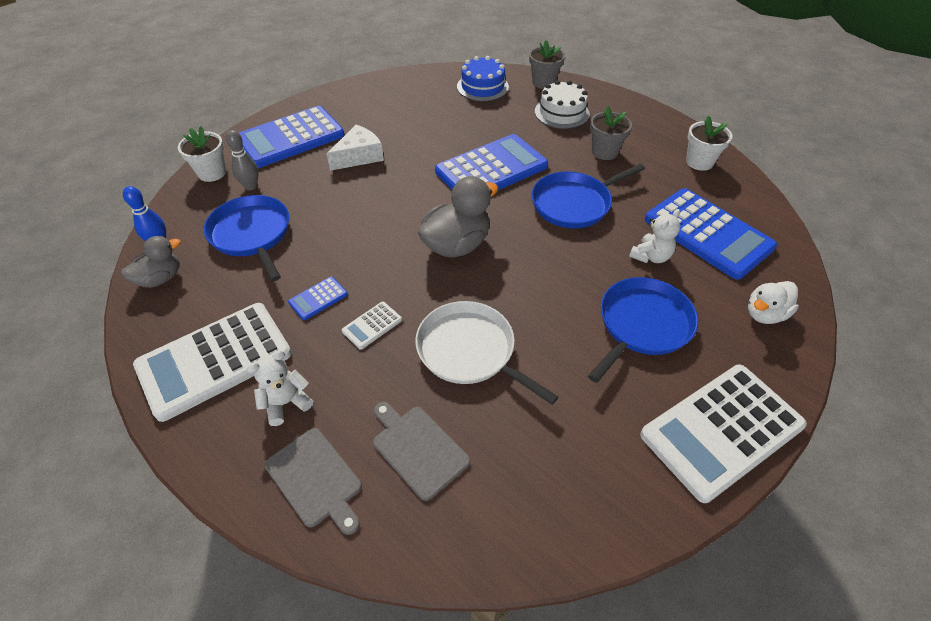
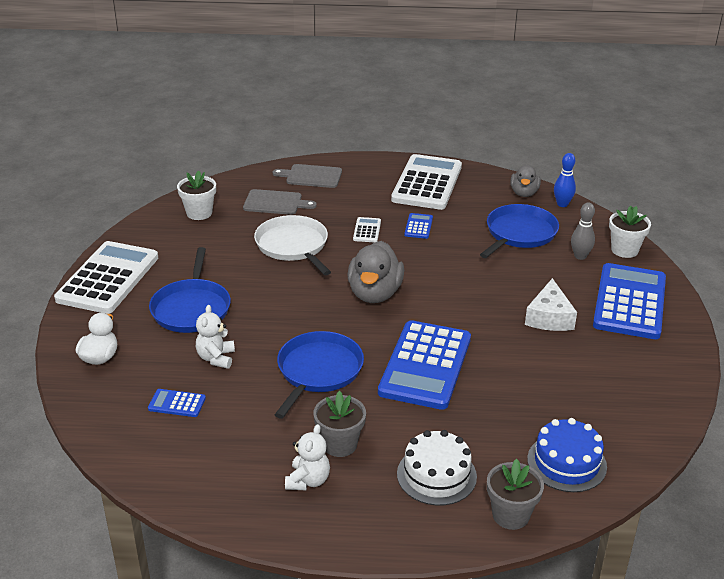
camera: 140 degrees right, 15 degrees down
(252, 234) = (519, 233): blue pan -> blue pan turned 75 degrees counterclockwise
(286, 403) = (364, 187): white teddy bear -> white teddy bear (308, 481)
(470, 351) = (293, 246): white pan -> white pan turned 120 degrees counterclockwise
(699, 162) = (228, 488): white flower pot -> white flower pot (199, 213)
(708, 233) = (177, 404): blue calculator -> blue calculator, size x0.42

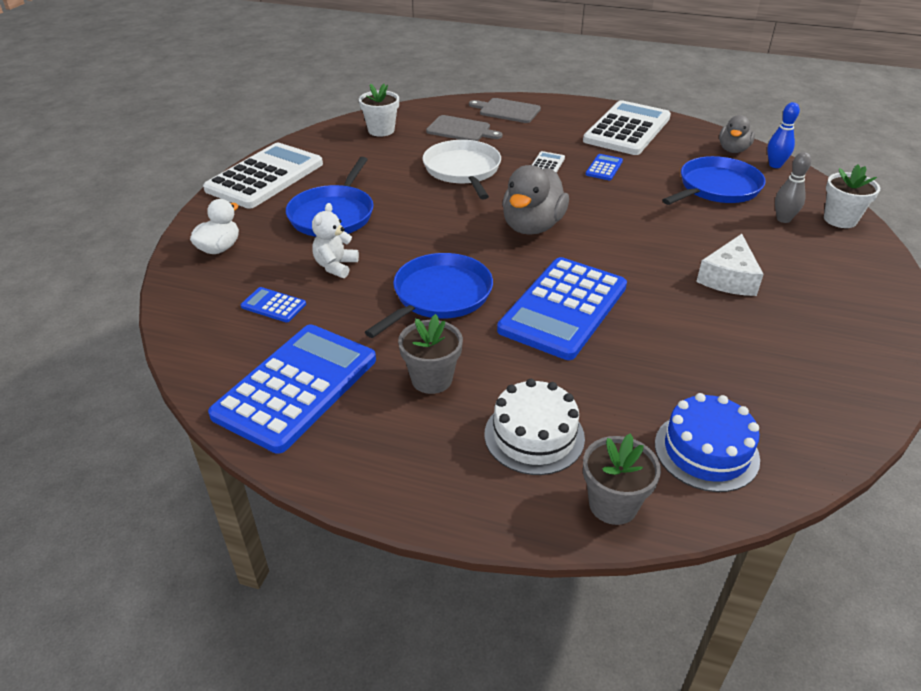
camera: 15 degrees right, 5 degrees up
(308, 481) = (378, 414): white teddy bear -> none
(629, 302) = (834, 275): blue calculator -> blue calculator (296, 387)

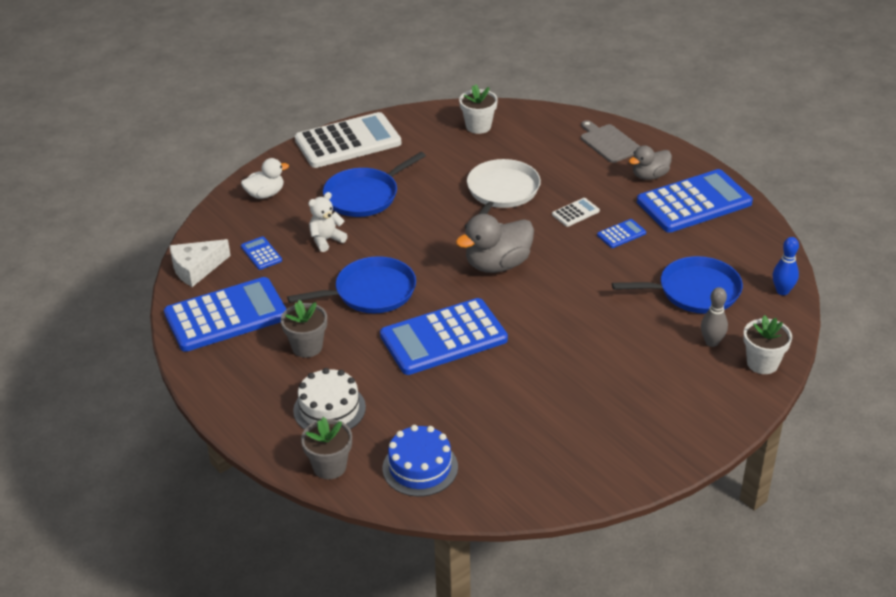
camera: 35 degrees right, 0 degrees up
(461, 130) = (545, 149): grey cutting board -> none
(627, 129) = (694, 202): white calculator -> blue calculator
(729, 278) = (594, 369): white cheese -> white cheese (196, 268)
(733, 150) = (765, 261): grey duck -> grey duck (650, 176)

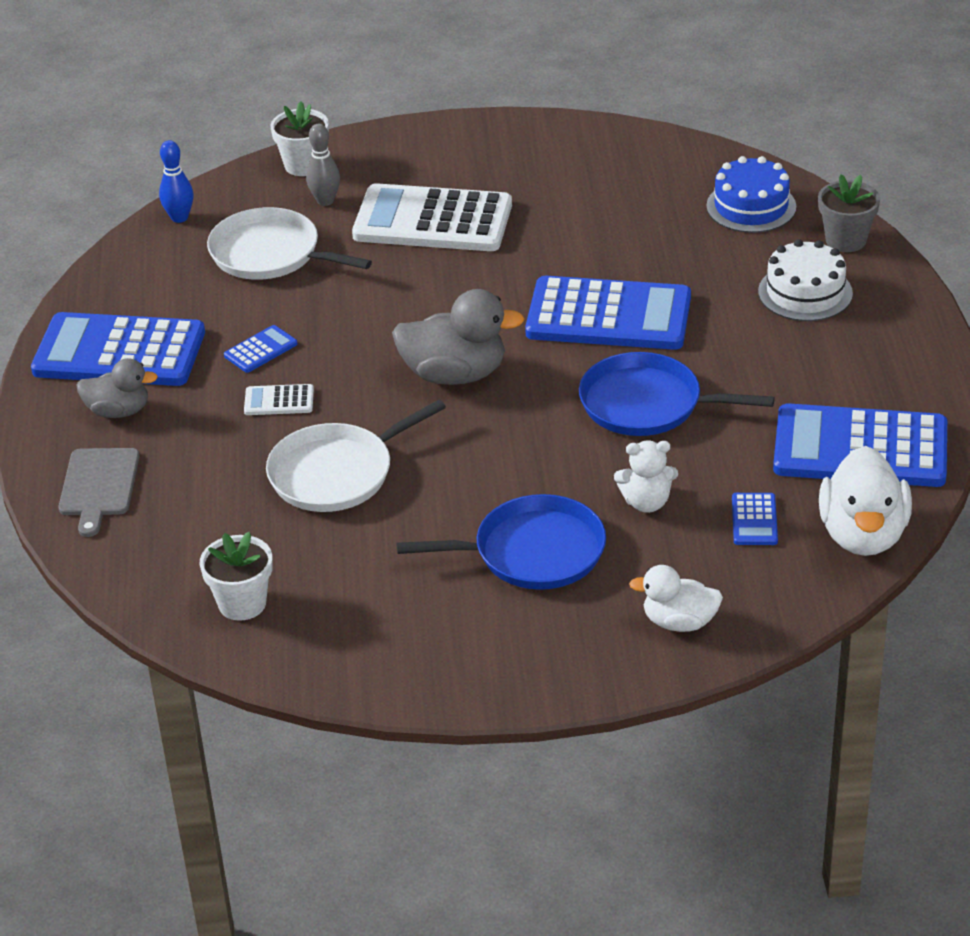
camera: 145 degrees left, 0 degrees up
(196, 268) = (863, 535): white cheese -> white duck
(307, 347) = (781, 368): grey flower pot -> none
(348, 141) = (470, 669): white calculator -> white calculator (432, 221)
(621, 234) = (260, 350): blue calculator -> blue calculator turned 135 degrees clockwise
(694, 291) = (270, 254): blue pan -> white pan

